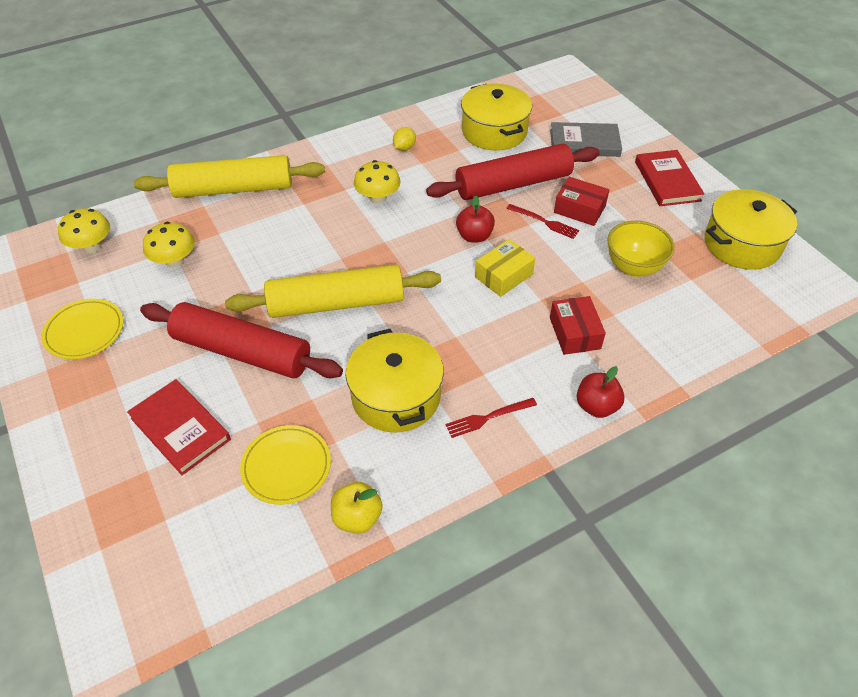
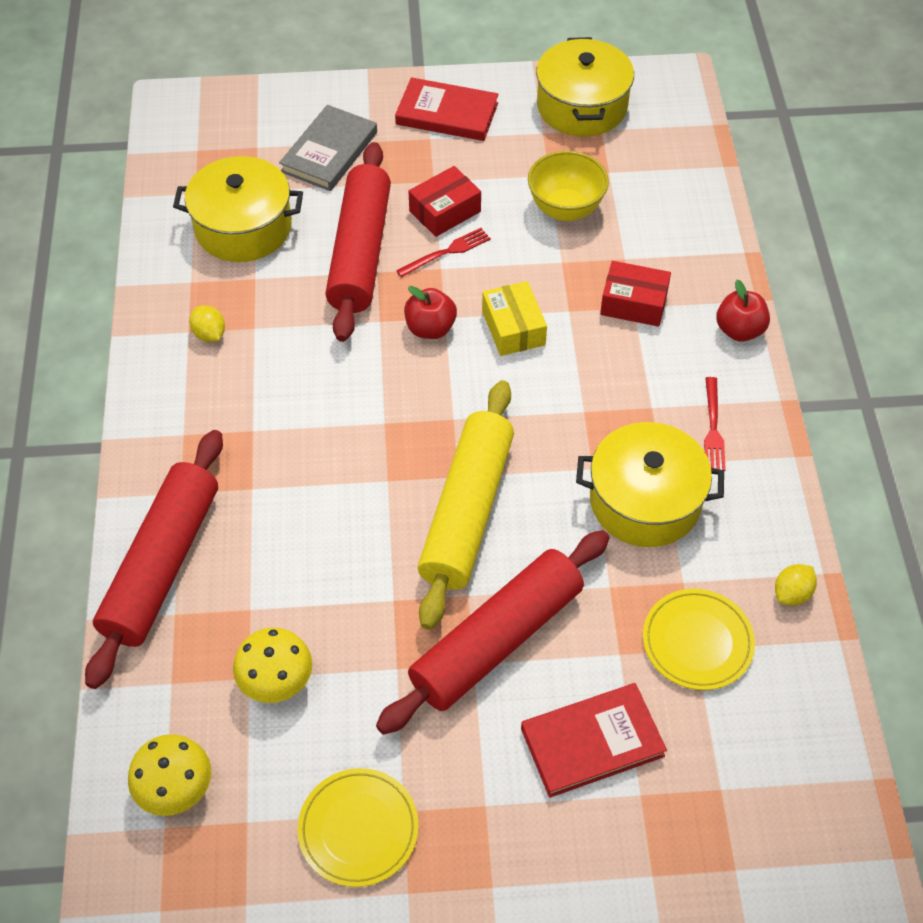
camera: 65 degrees left, 5 degrees up
(234, 189) = (162, 565): yellow rolling pin -> red rolling pin
(357, 517) = (792, 593): yellow apple -> yellow lemon
(378, 198) = (295, 400): yellow mushroom -> none

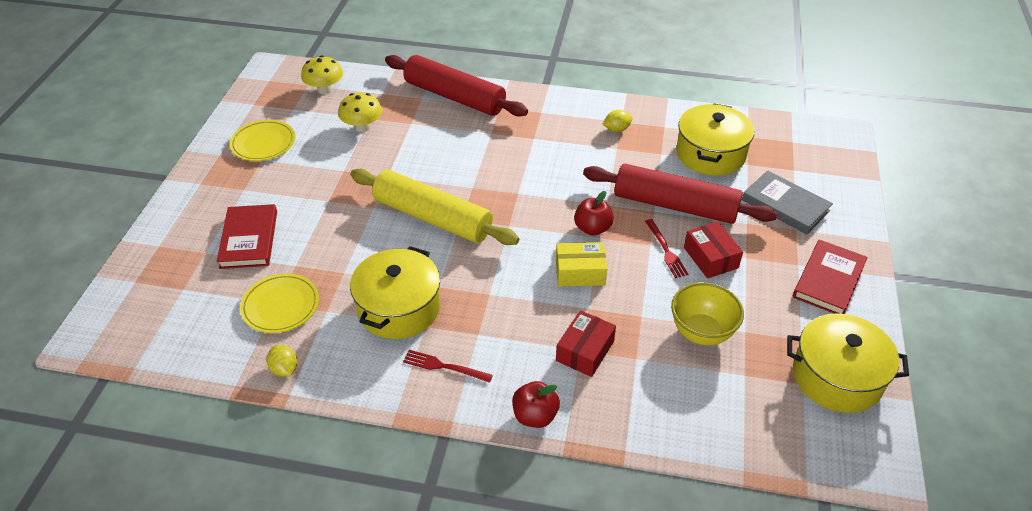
camera: 105 degrees right, 10 degrees down
(497, 640) = (337, 213): red rolling pin -> none

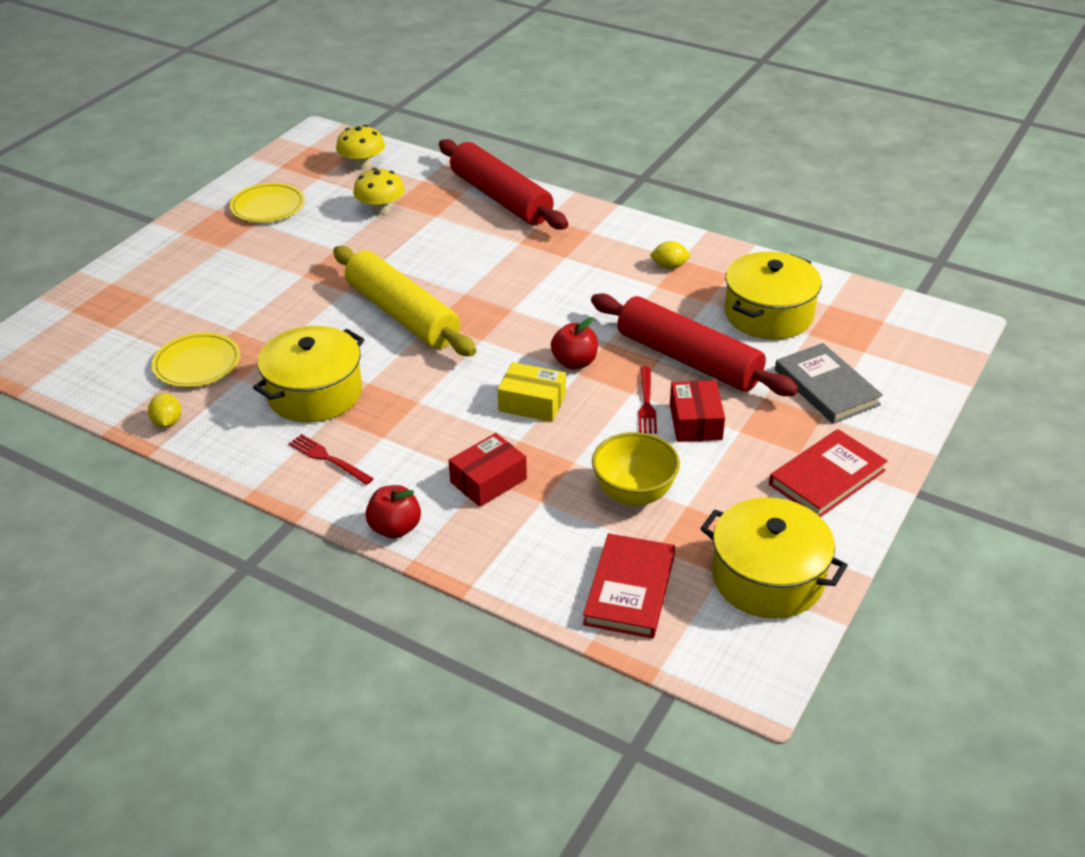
camera: 20 degrees right, 5 degrees down
(249, 239) = (201, 295): red book -> red book (630, 589)

